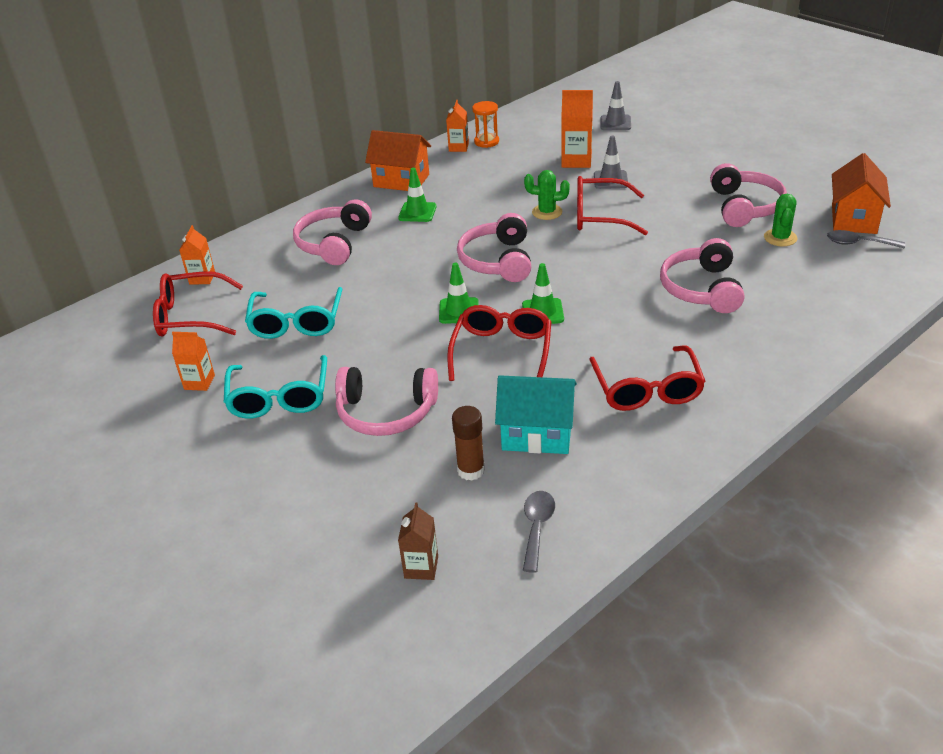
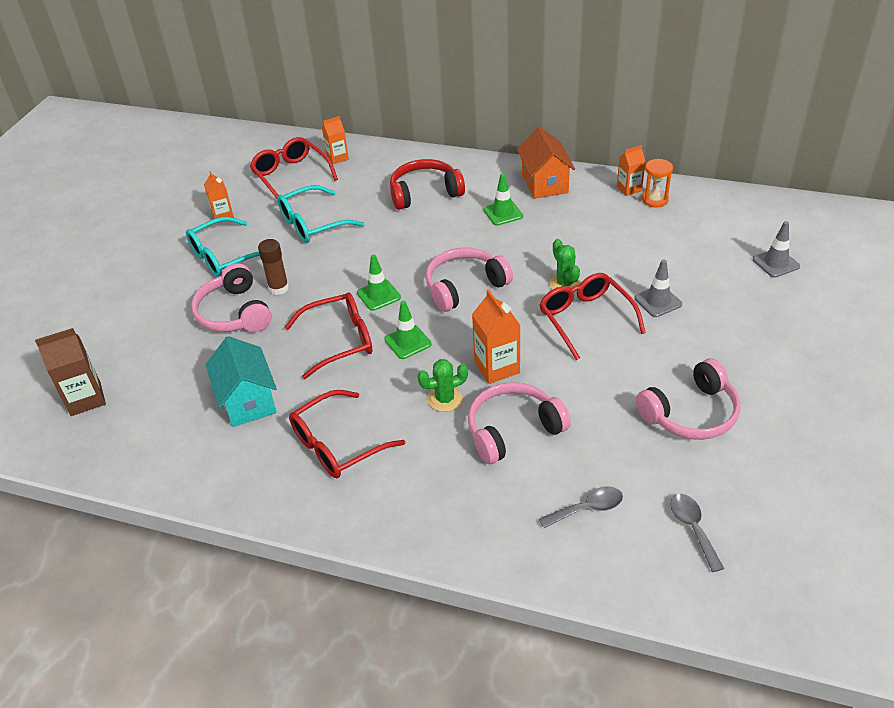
camera: 60 degrees right, 5 degrees up
(334, 243) = (425, 193): pink headphones -> red headphones
(421, 567) = (85, 399): brown carton -> brown carton, size x1.54
(471, 470) = (191, 382): brown glue stick -> brown glue stick (279, 288)
(537, 527) = (145, 441): grey spoon -> grey spoon (587, 508)
(576, 161) = (673, 266): orange carton -> orange carton (497, 367)
(780, 238) = (651, 460): green cactus -> green cactus (445, 399)
(853, 219) = (743, 511): orange house -> none

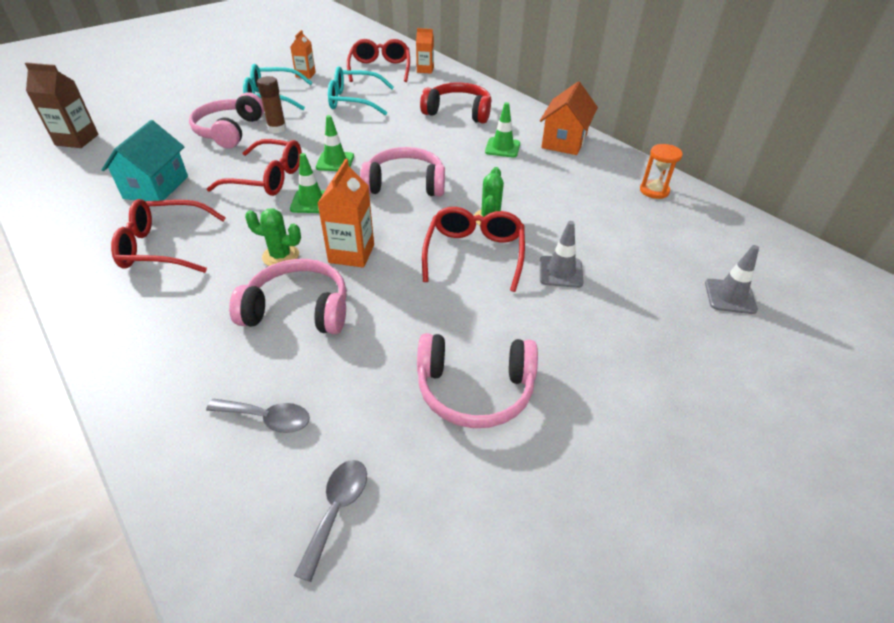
camera: 30 degrees right, 0 degrees up
(629, 189) = (638, 173): orange carton -> none

